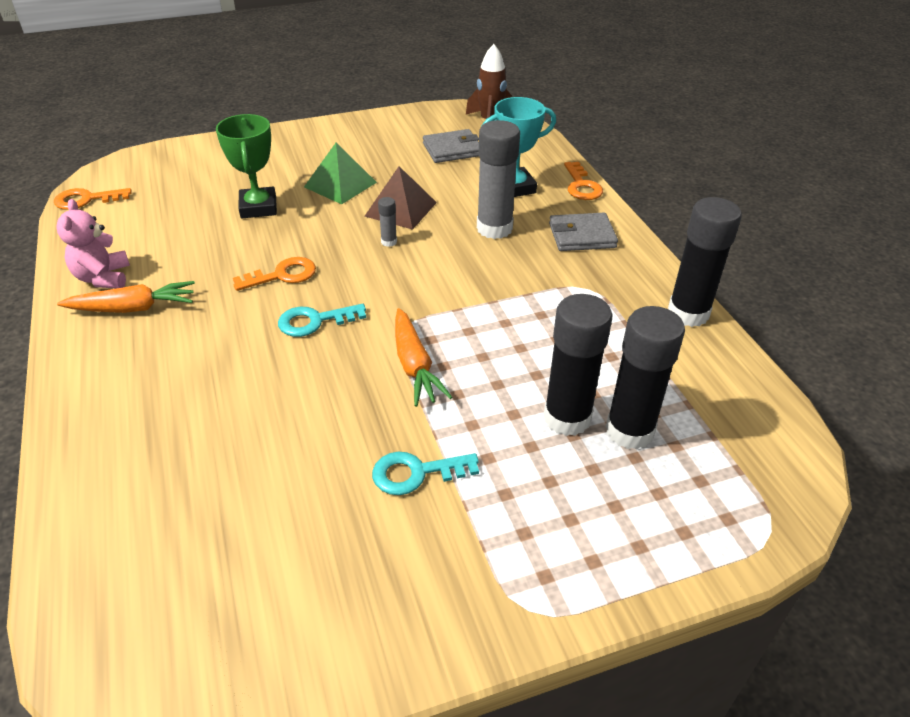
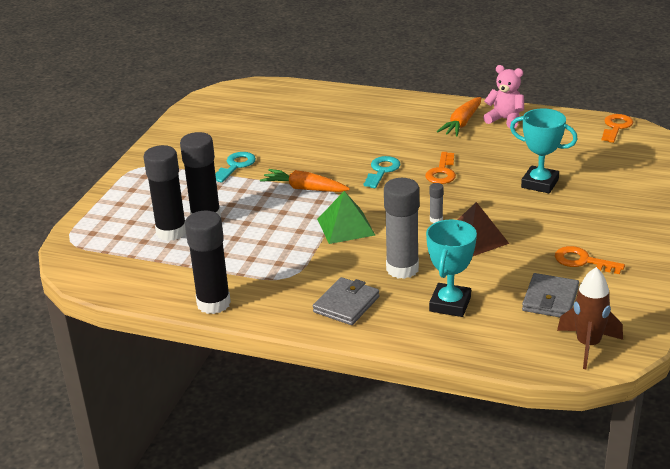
camera: 130 degrees right, 10 degrees down
(258, 207) = (540, 183): green trophy -> turquoise trophy
(340, 184) = (541, 224): green pyramid -> green pyramid (346, 227)
(581, 186) = (414, 342): orange key -> orange key (582, 261)

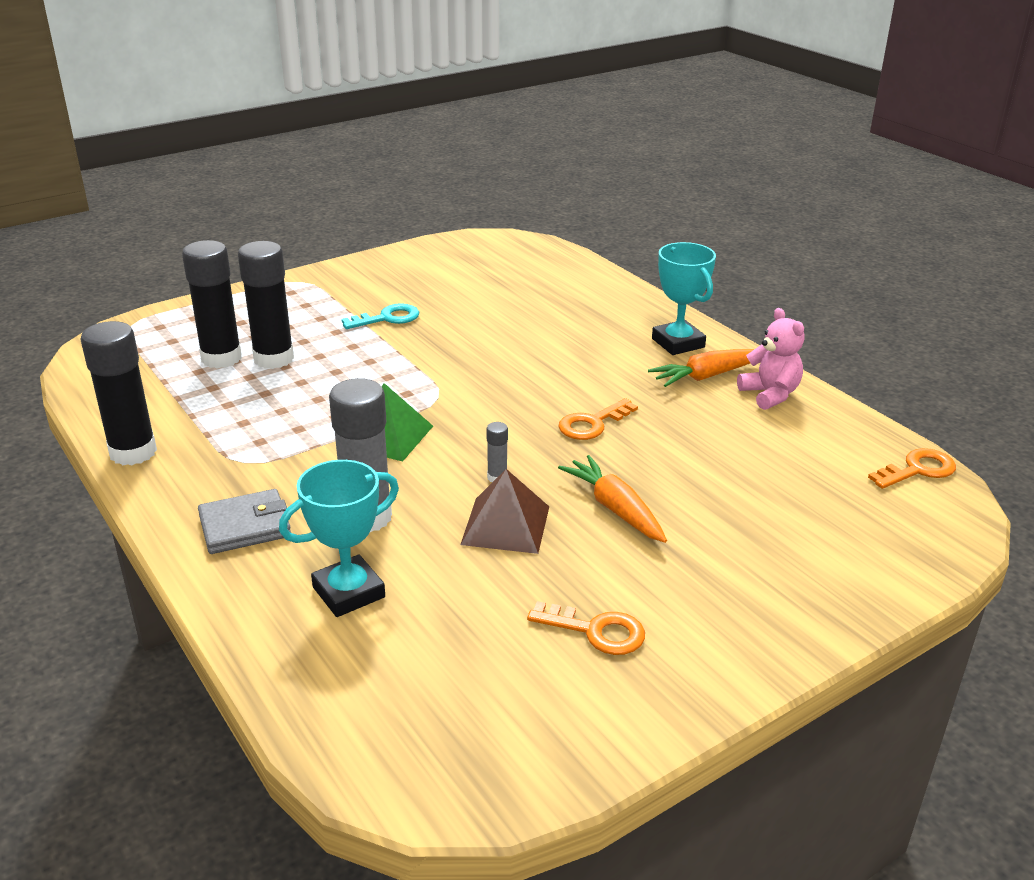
camera: 35 degrees right, 0 degrees up
(304, 188) = (414, 373): orange carrot -> orange carrot (615, 508)
(382, 171) = (526, 390): turquoise key -> none
(540, 183) = (695, 495): turquoise trophy -> turquoise trophy (678, 343)
(550, 299) = (474, 659): grey wallet -> none
(582, 261) = (596, 631): orange key -> orange key turned 135 degrees clockwise
(588, 345) = (422, 758): brown rocket -> none

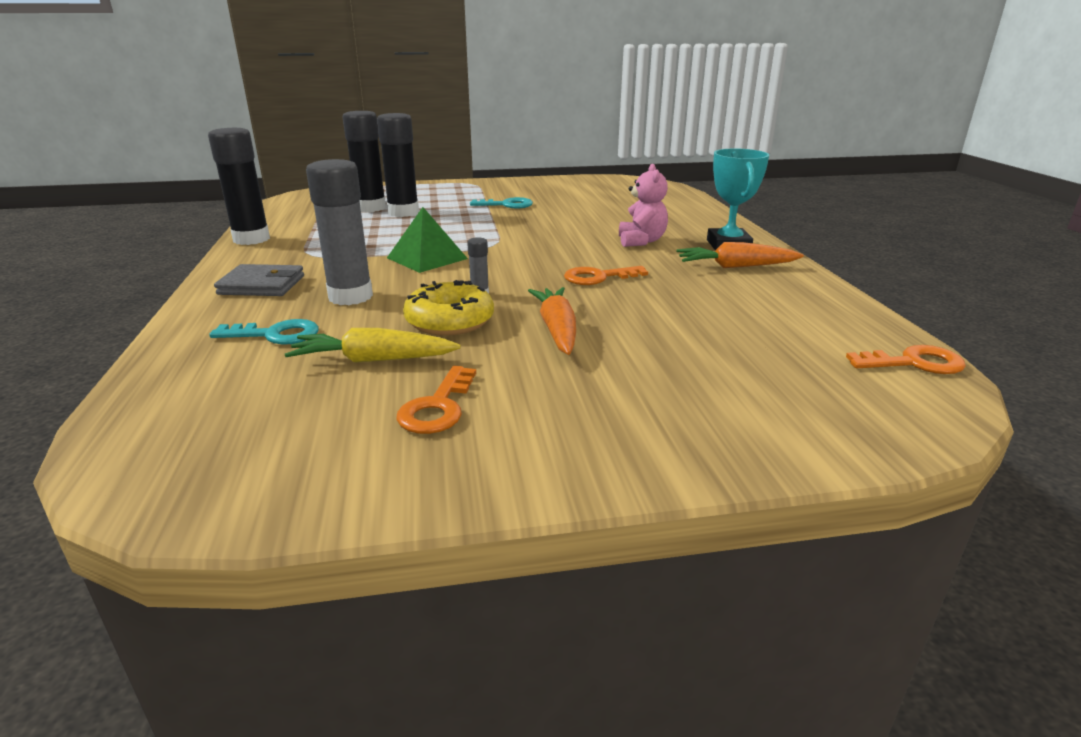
camera: 25 degrees right, 5 degrees down
(348, 592) = (275, 335): turquoise trophy -> turquoise key
(483, 595) = (373, 360): none -> yellow carrot
(505, 525) = (450, 321): brown pyramid -> yellow donut
(596, 631) = (438, 407): orange key -> orange key turned 60 degrees clockwise
(770, 394) = (788, 286): pink teddy bear -> pink teddy bear (641, 241)

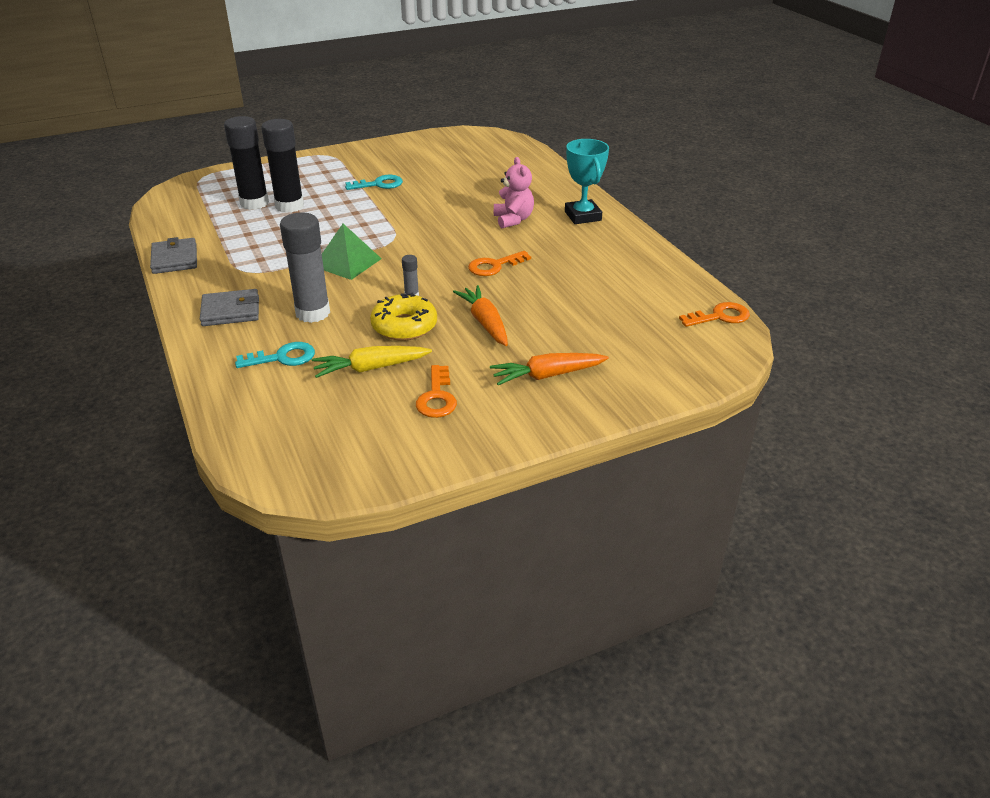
camera: 15 degrees left, 10 degrees up
(251, 239) = (175, 259): black glue stick -> grey wallet
(735, 266) = (593, 240): orange carrot -> orange carrot (547, 375)

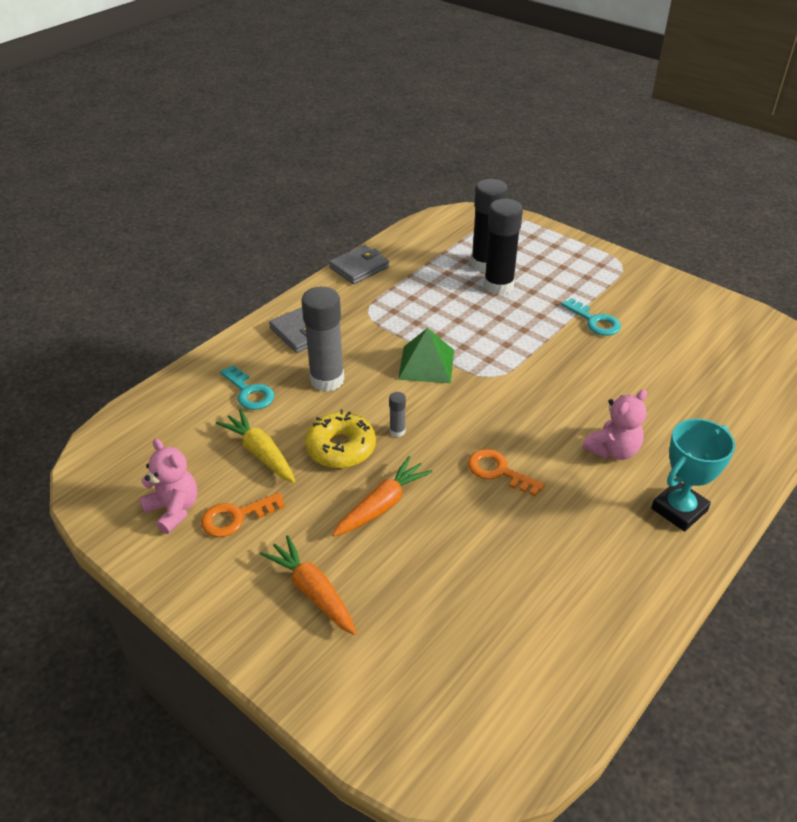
camera: 65 degrees right, 5 degrees up
(397, 431) = (174, 510): none -> pink teddy bear
(720, 316) = (537, 735): orange key -> none

